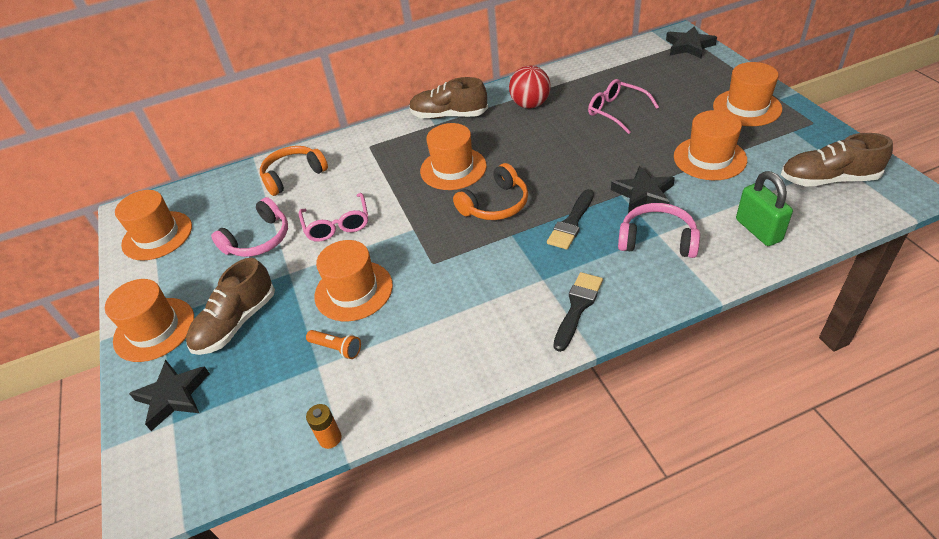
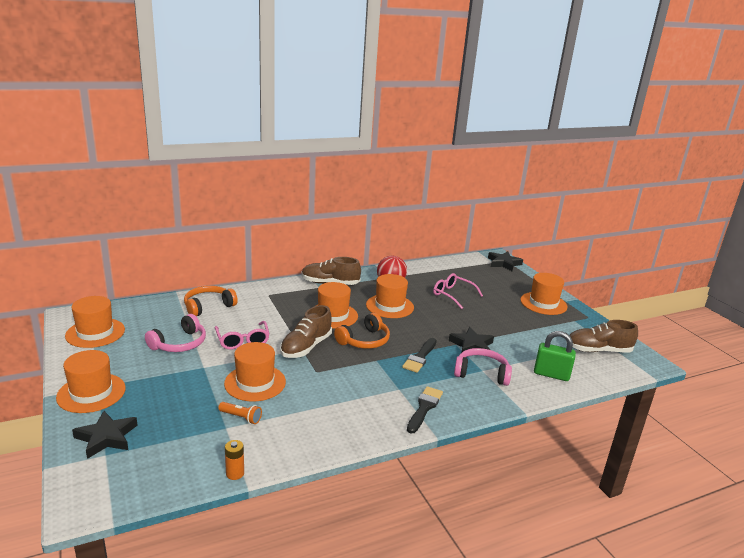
camera: 10 degrees left, 20 degrees down
(236, 322) = (160, 394): brown shoe -> brown shoe (306, 347)
(709, 158) = (518, 329): orange hat -> orange hat (389, 306)
(758, 230) = (551, 374): green padlock -> green padlock turned 45 degrees counterclockwise

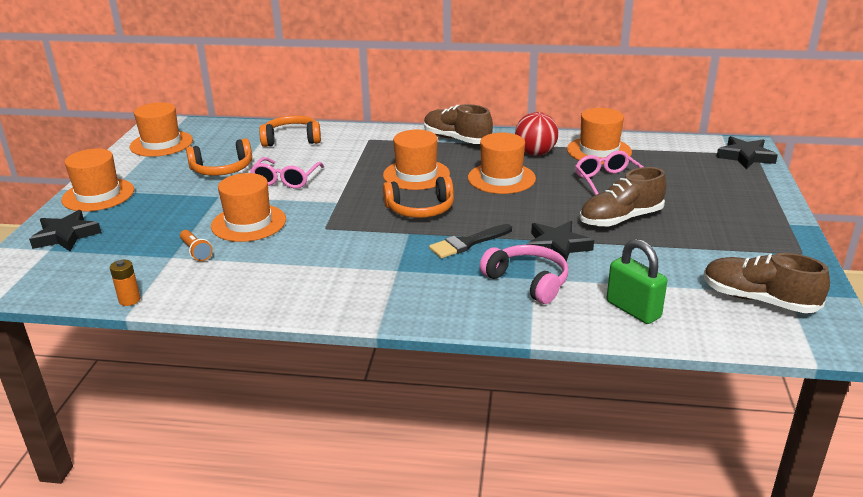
camera: 35 degrees right, 5 degrees up
(179, 344) = (222, 169): pink headphones -> orange headphones
(306, 347) = (344, 201): brown shoe -> brown shoe (620, 219)
(424, 408) = (401, 298): black brush -> none
(543, 303) = (744, 219): orange hat -> orange hat (599, 151)

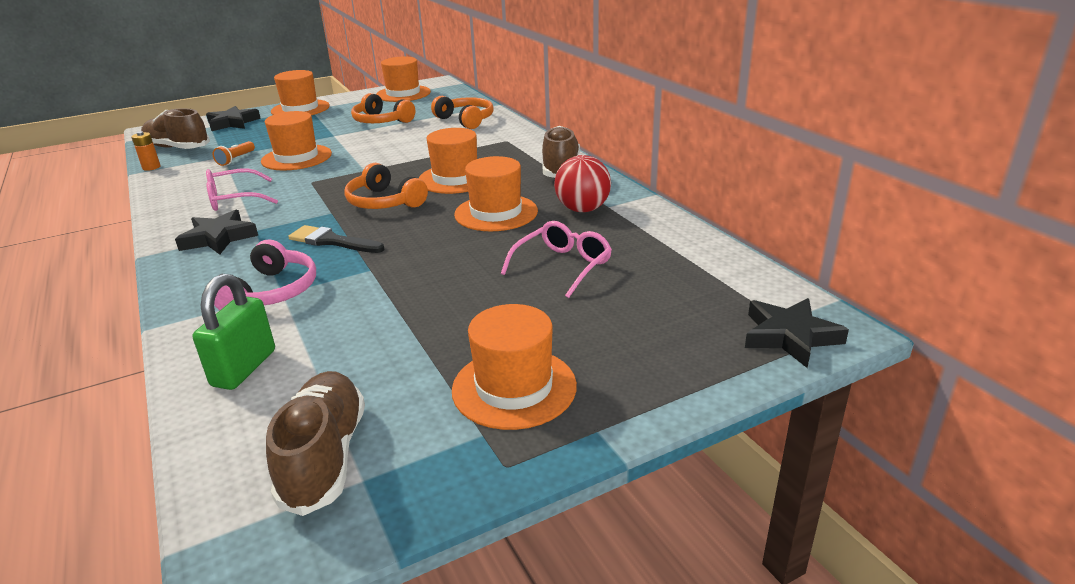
camera: 55 degrees right, 0 degrees up
(286, 180) = (386, 143): pink glasses -> pink glasses (234, 199)
(557, 246) = (363, 284): black star -> black star (218, 238)
(599, 151) = (643, 237): orange hat -> orange hat (514, 387)
(620, 219) = (469, 300): brown shoe -> brown shoe (178, 148)

